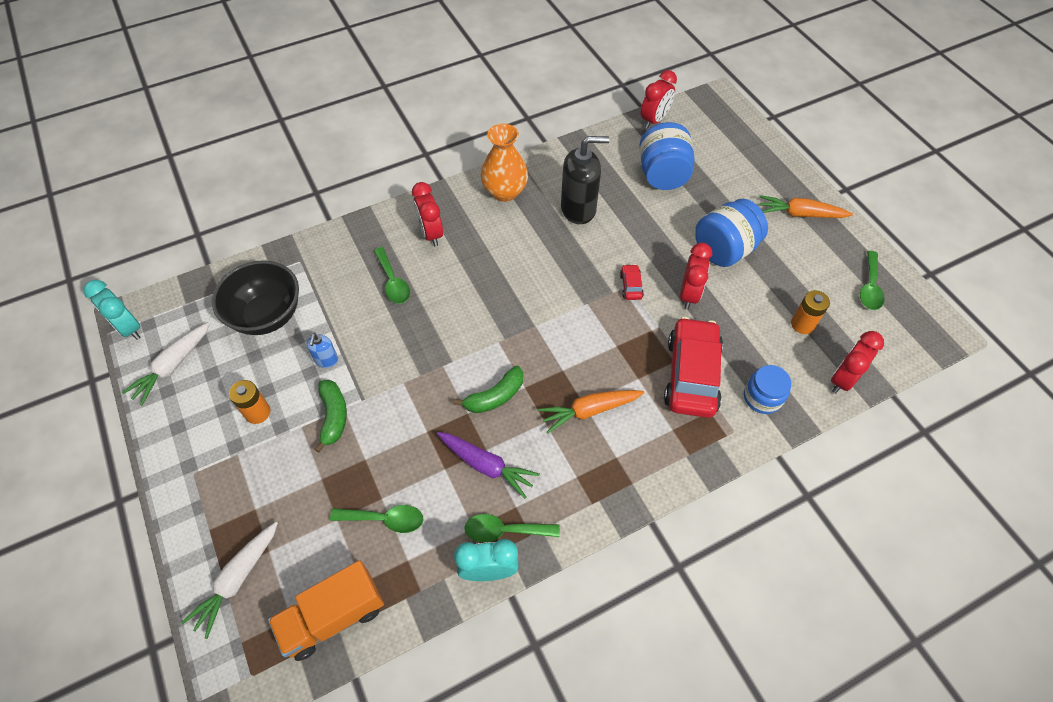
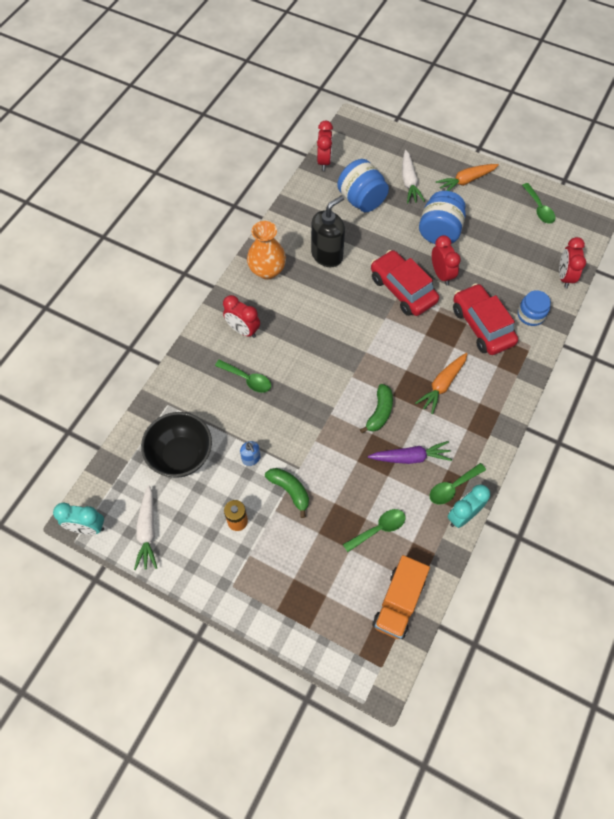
camera: 35 degrees left, 5 degrees up
(237, 579) = (322, 624): white carrot -> white carrot (409, 182)
(631, 286) = (402, 289): red car -> red car, size x2.39
(802, 324) = (519, 255): orange battery -> none

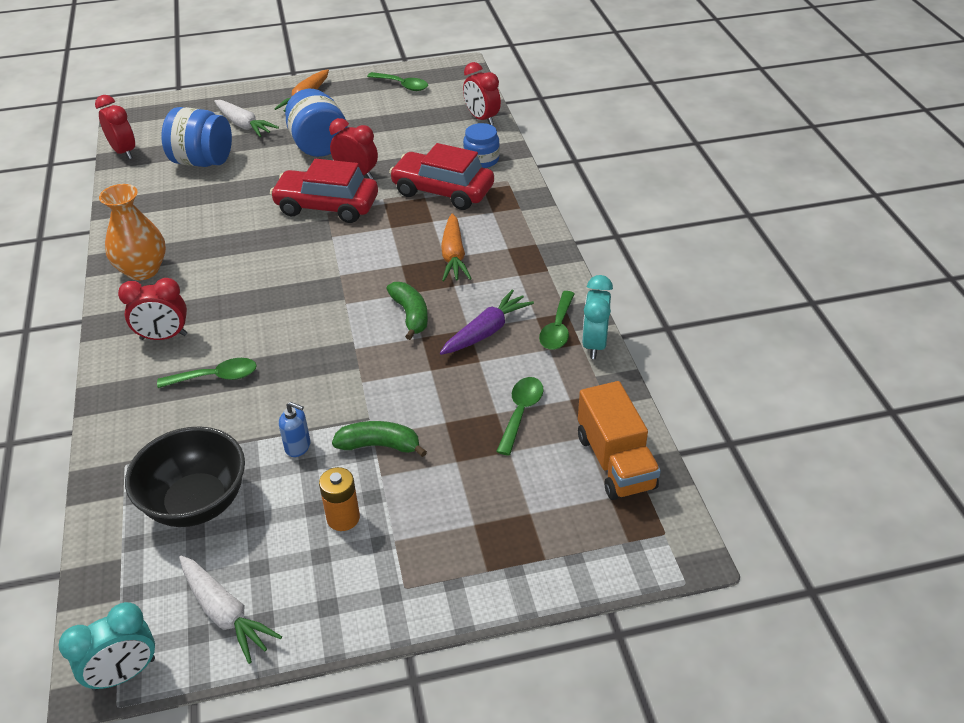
camera: 40 degrees left, 20 degrees down
(327, 255) = (207, 222): black soap dispenser -> none

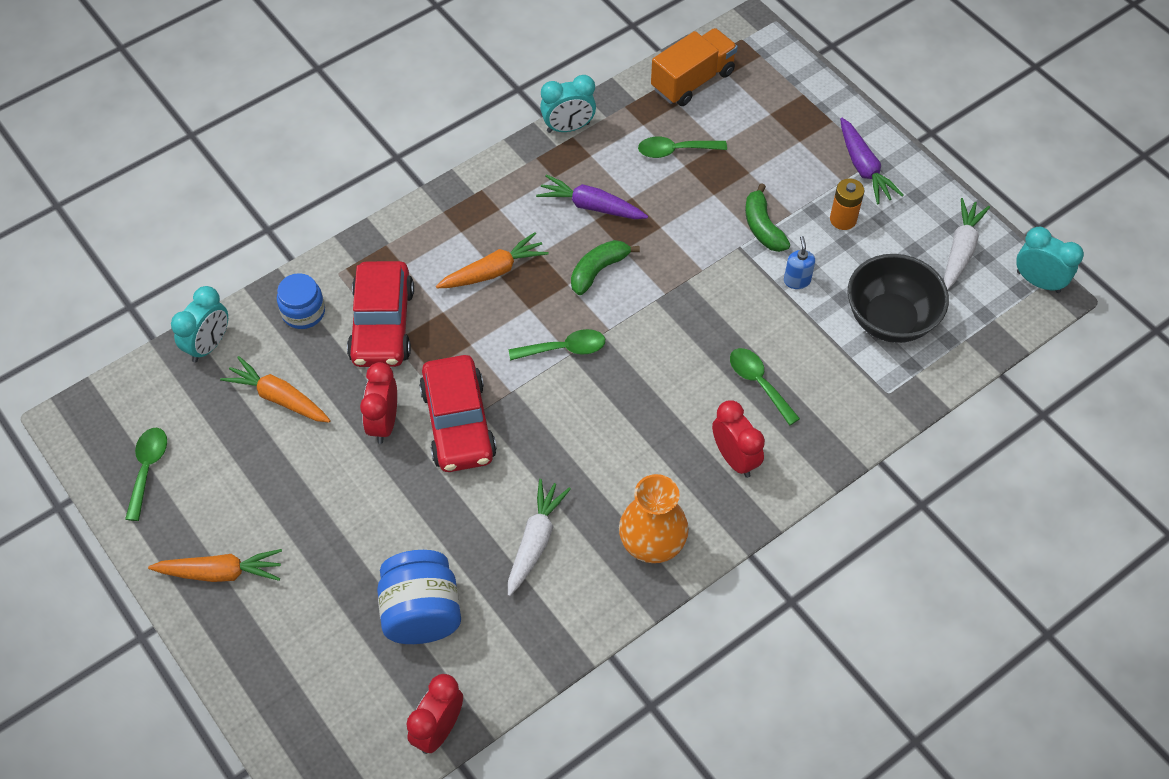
camera: 115 degrees left, 15 degrees up
(244, 125) = (317, 614): white carrot -> white carrot (535, 541)
(319, 146) = (335, 495): blue jar -> none
(399, 571) = (864, 168): none -> purple carrot
(415, 138) = (279, 398): none -> orange carrot
(482, 119) = (209, 345): red clock -> turquoise clock
(558, 328) = (560, 158): green spoon -> green spoon (564, 349)

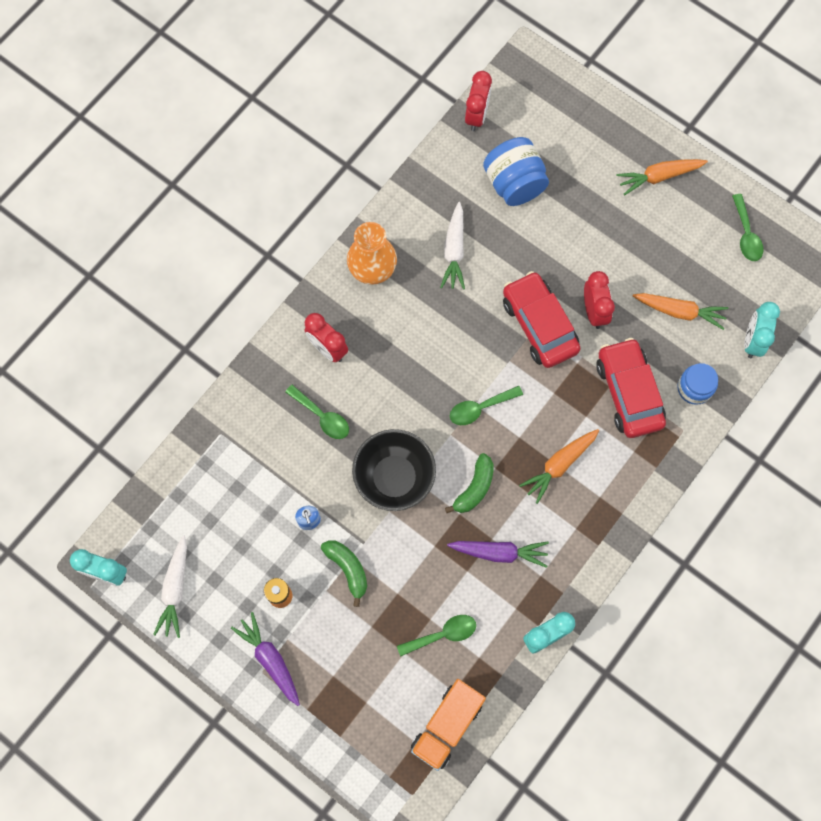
camera: 165 degrees right, 15 degrees up
(890, 319) = (227, 502): black bowl -> black bowl (394, 478)

